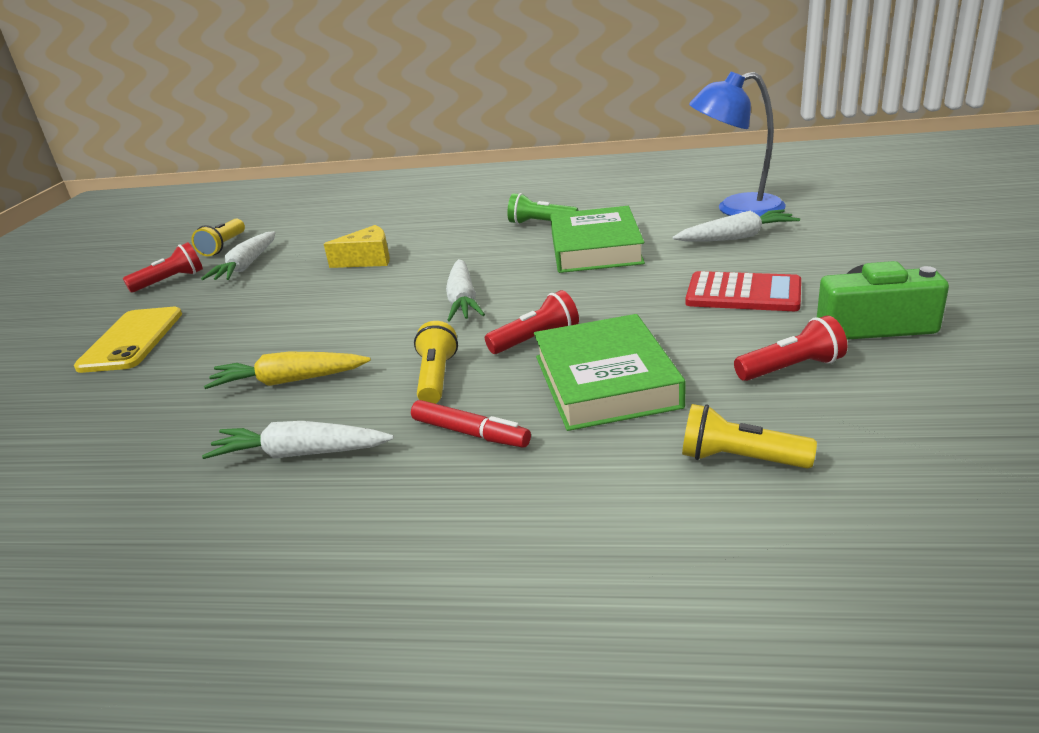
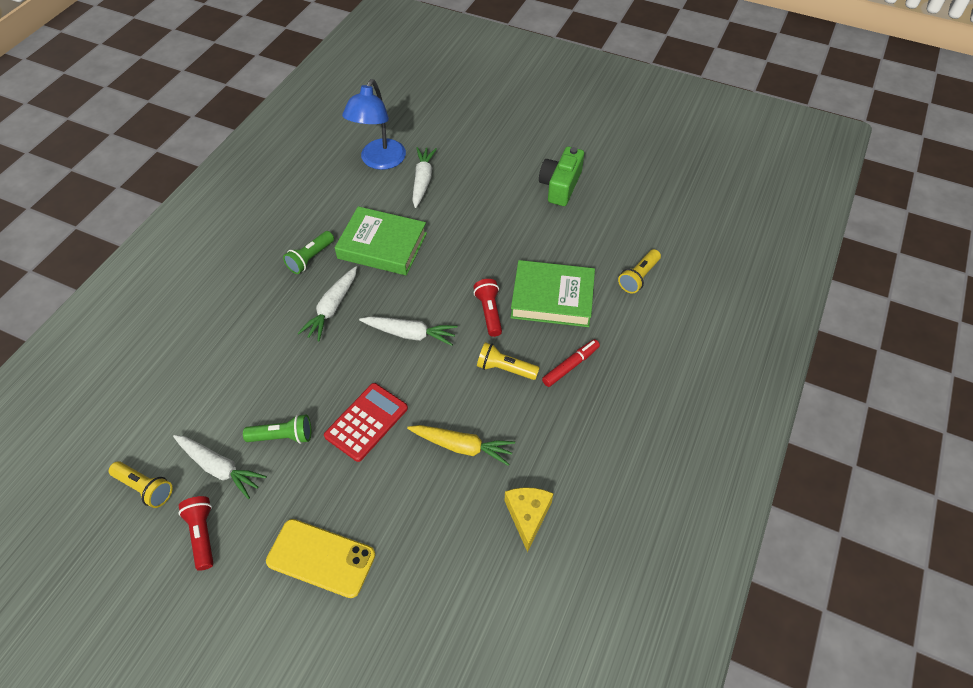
camera: 75 degrees left, 25 degrees up
(288, 280) = (283, 436): none -> green flashlight
(289, 381) = (462, 446): yellow carrot -> yellow carrot turned 90 degrees counterclockwise
(300, 454) = (551, 446): white carrot -> white carrot (332, 308)
(368, 260) = (287, 376): yellow cheese -> yellow cheese (527, 516)
(743, 293) = (496, 211): red calculator -> red calculator (366, 422)
(791, 368) = (580, 229): red flashlight -> none

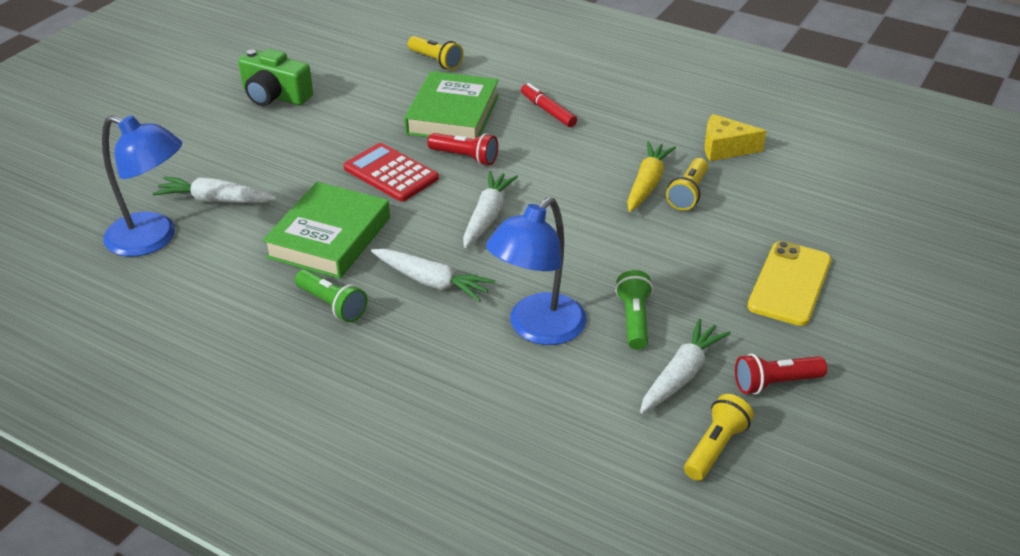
camera: 85 degrees left, 15 degrees down
(277, 374) = (537, 329): none -> blue lamp
(366, 422) = (614, 251): red calculator -> red calculator (391, 173)
(489, 312) = (465, 157): red flashlight -> red flashlight turned 150 degrees counterclockwise
(505, 369) = (547, 151): yellow flashlight -> yellow flashlight (688, 193)

